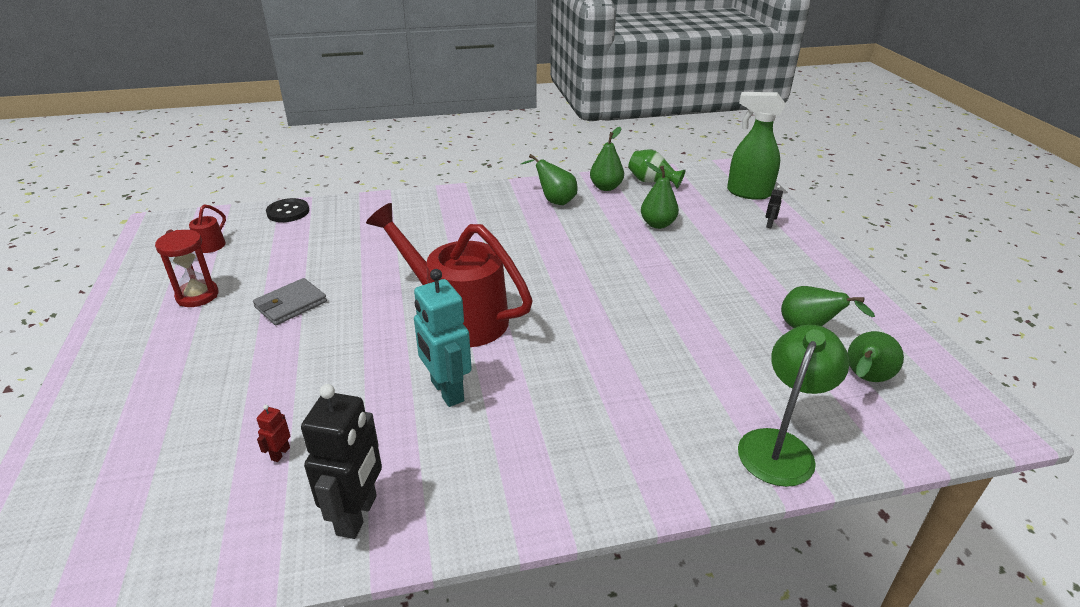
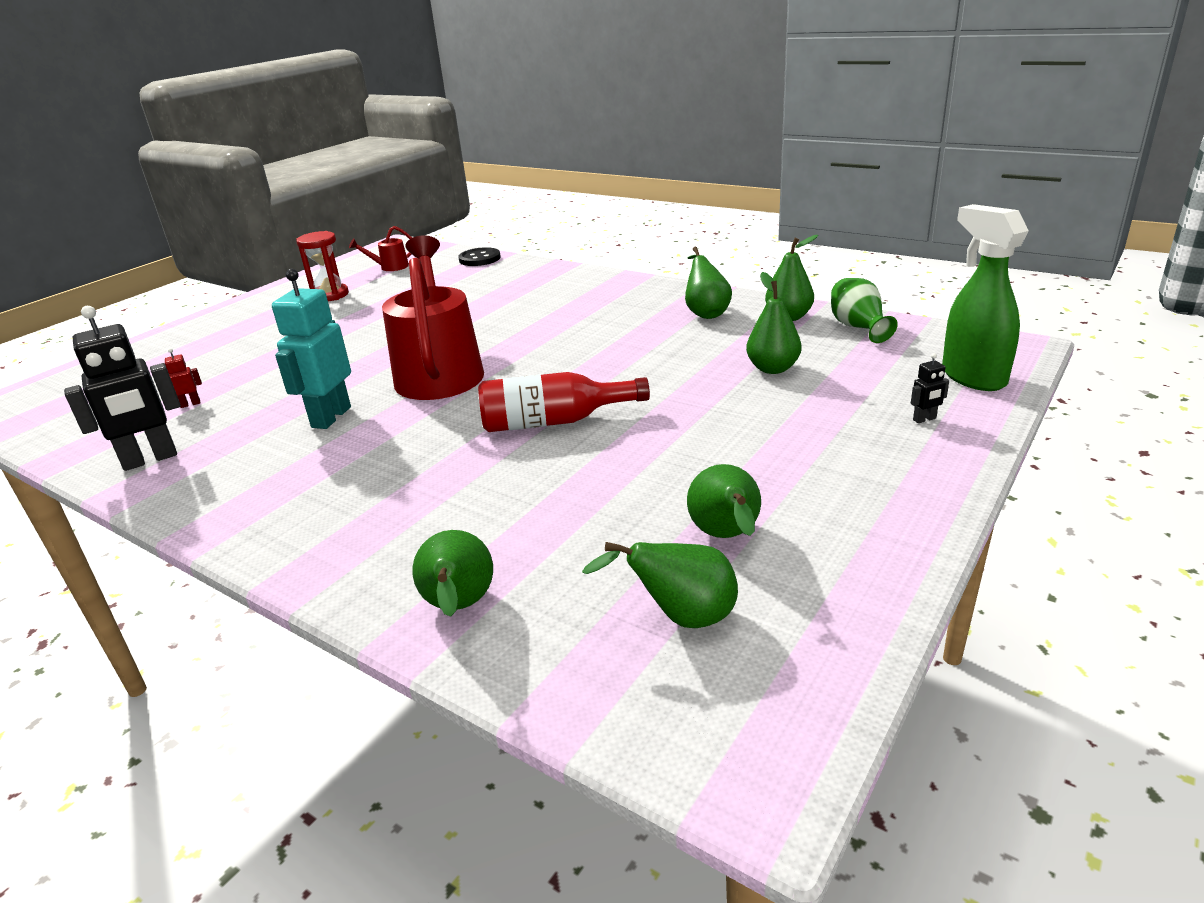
camera: 50 degrees right, 5 degrees down
(291, 304) = (363, 320): grey wallet -> none
(608, 313) = (554, 421): none -> red bottle
(780, 446) = (459, 608): green lamp -> green pear

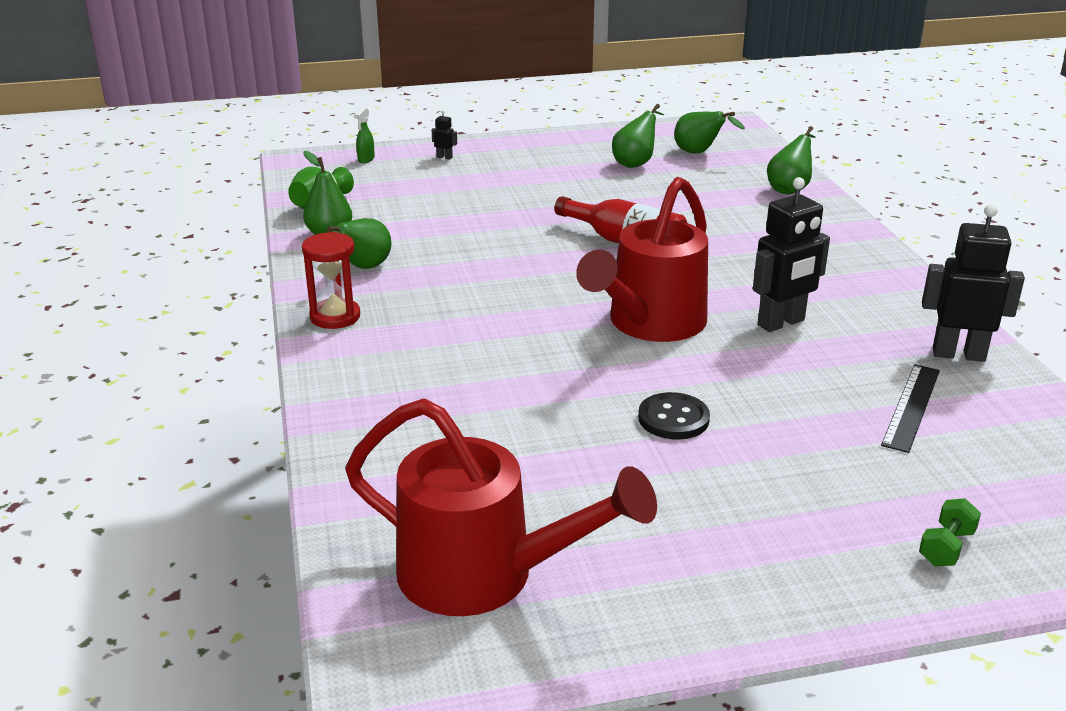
camera: 140 degrees left, 0 degrees up
(158, 349) = (946, 547): none -> green dumbbell
(190, 404) = (912, 407): red robot -> black ruler
(330, 295) = (639, 544): red hourglass -> red hourglass (335, 317)
(330, 417) = (781, 323): turquoise robot -> black robot
(390, 267) = (485, 575): red watering can -> red watering can, size x2.40
(479, 259) = (355, 503): black button -> black button (673, 418)
(772, 368) = (437, 210): green pear -> none
(972, 377) = (366, 159): green spray bottle -> green spray bottle, size x0.42

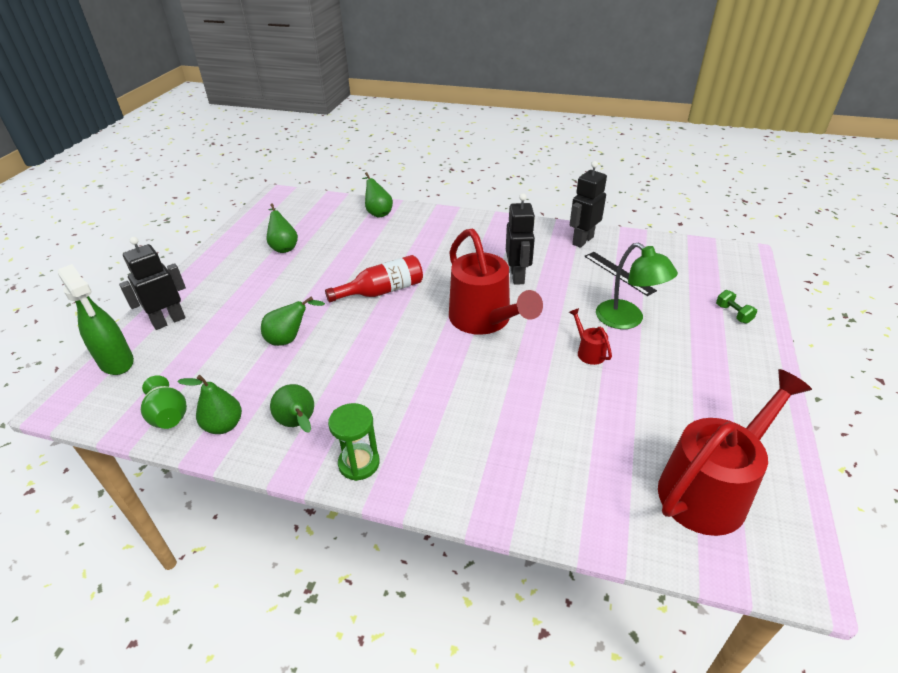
camera: 60 degrees left, 10 degrees up
(335, 317) = (359, 463): red hourglass -> green hourglass
(366, 159) = (117, 362): green spray bottle -> green spray bottle, size x2.36
(444, 157) = (169, 321): black robot -> black robot, size x2.38
(673, 418) = (588, 351): black button -> red watering can
(699, 153) = (300, 221): green pear -> green pear (289, 339)
(790, 438) = (627, 320): none -> green lamp

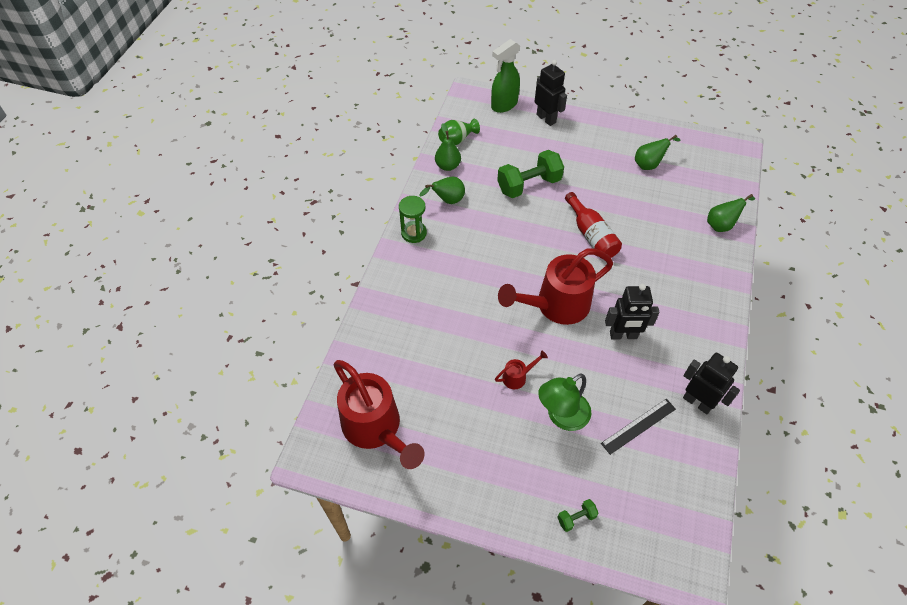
camera: 90 degrees right, 15 degrees up
(289, 339) = (529, 185): green pear -> green dumbbell

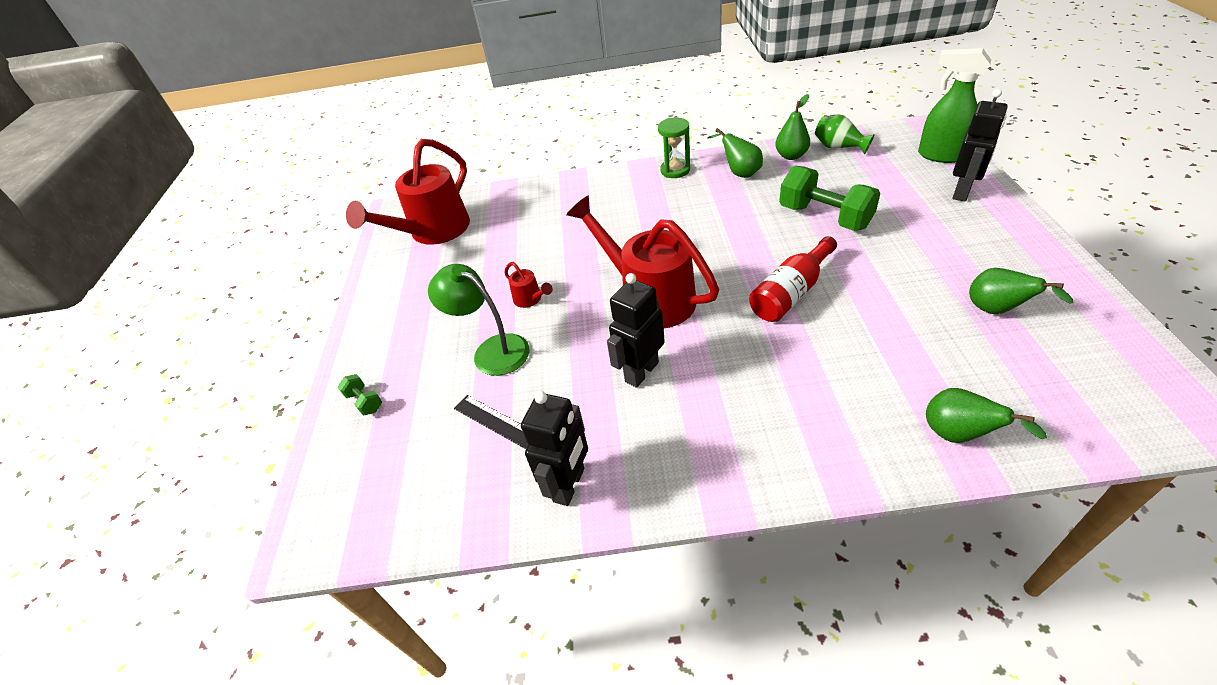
camera: 75 degrees right, 10 degrees down
(623, 335) = (641, 372): black robot -> black robot turned 60 degrees clockwise

